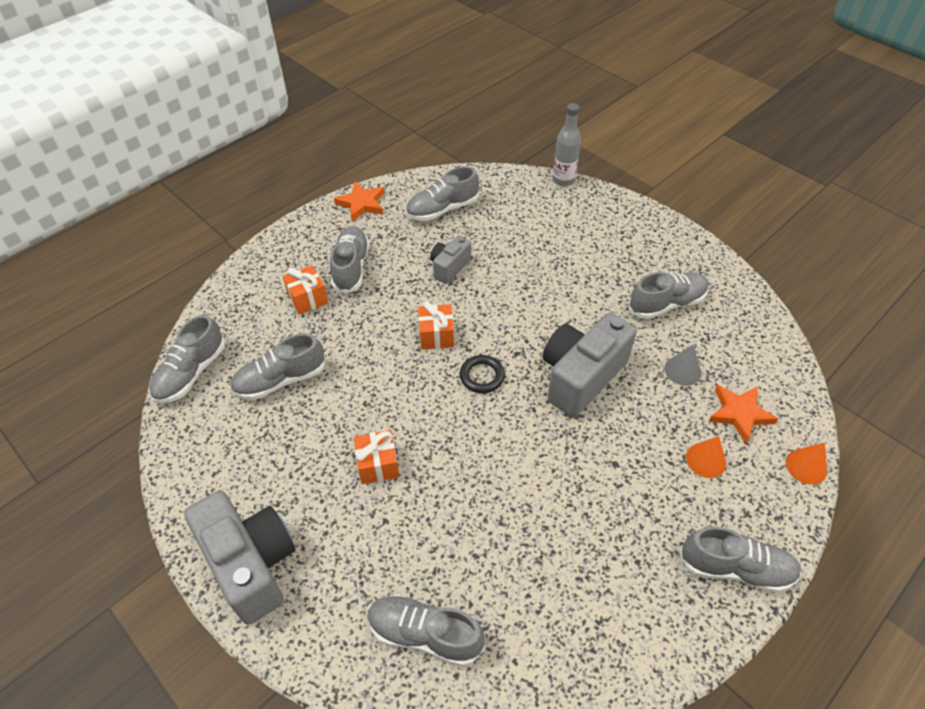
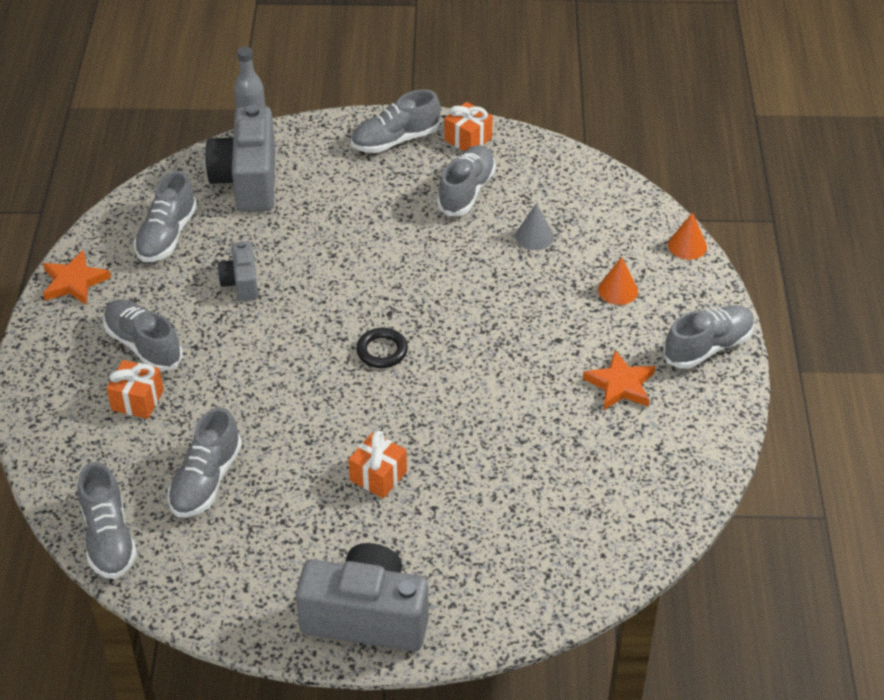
camera: 45 degrees left, 5 degrees down
(425, 634) = (553, 550): grey shoe -> grey shoe (395, 140)
(436, 335) = (302, 347): orange gift -> orange gift (468, 139)
(581, 377) = (462, 295): grey camera -> grey camera (248, 181)
(739, 413) = (607, 240): orange star -> orange star (620, 385)

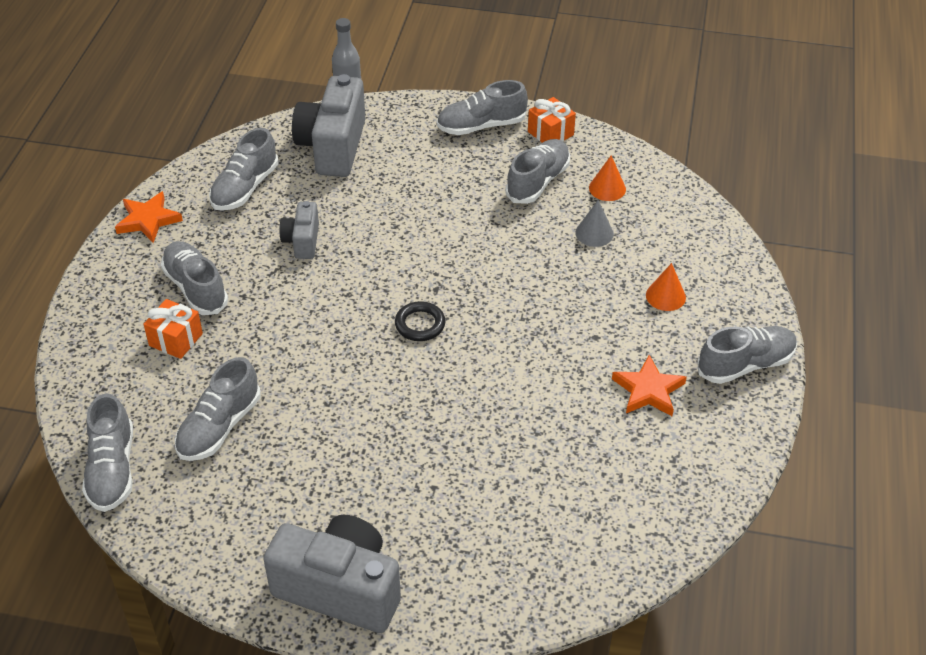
camera: 10 degrees right, 0 degrees up
(378, 476) = (386, 447): orange gift -> none
(687, 246) = (744, 261): orange cone -> orange cone (607, 188)

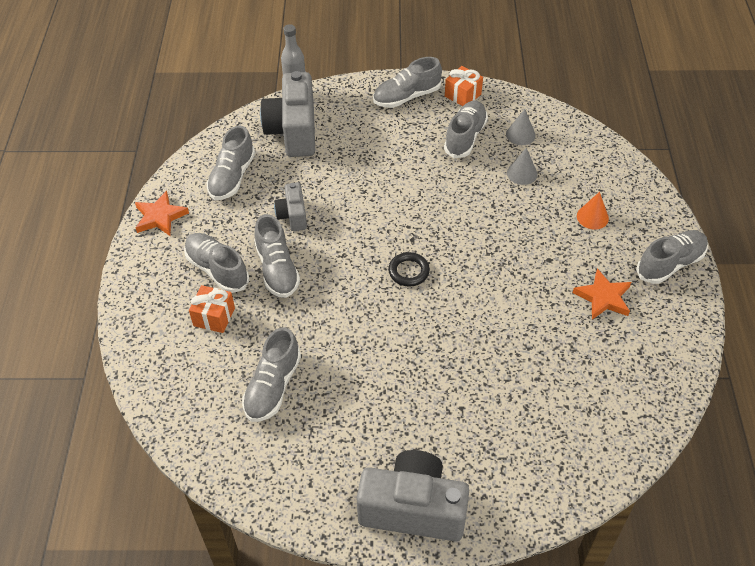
camera: 10 degrees left, 5 degrees up
(112, 469) = (194, 439): grey shoe -> grey shoe (277, 269)
(607, 188) = (520, 134): orange cone -> grey cone

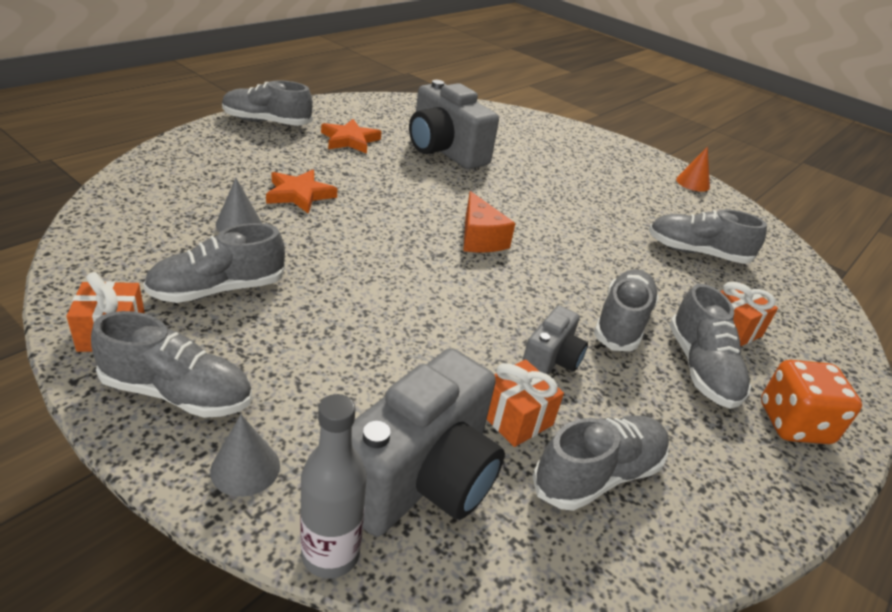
camera: 145 degrees left, 15 degrees down
(156, 268) = (794, 424): none -> orange dice
(160, 217) = (762, 495): orange star -> orange star (299, 194)
(273, 387) = (697, 253): grey shoe -> grey shoe turned 135 degrees counterclockwise
(282, 176) = (515, 418): none -> orange gift
(408, 271) = (480, 238): black ring -> orange cheese
(413, 509) = (633, 159): grey camera -> grey camera (445, 151)
(520, 134) = (161, 249): grey cone -> grey cone (245, 468)
(592, 217) = (255, 167): orange cone -> orange cone (692, 183)

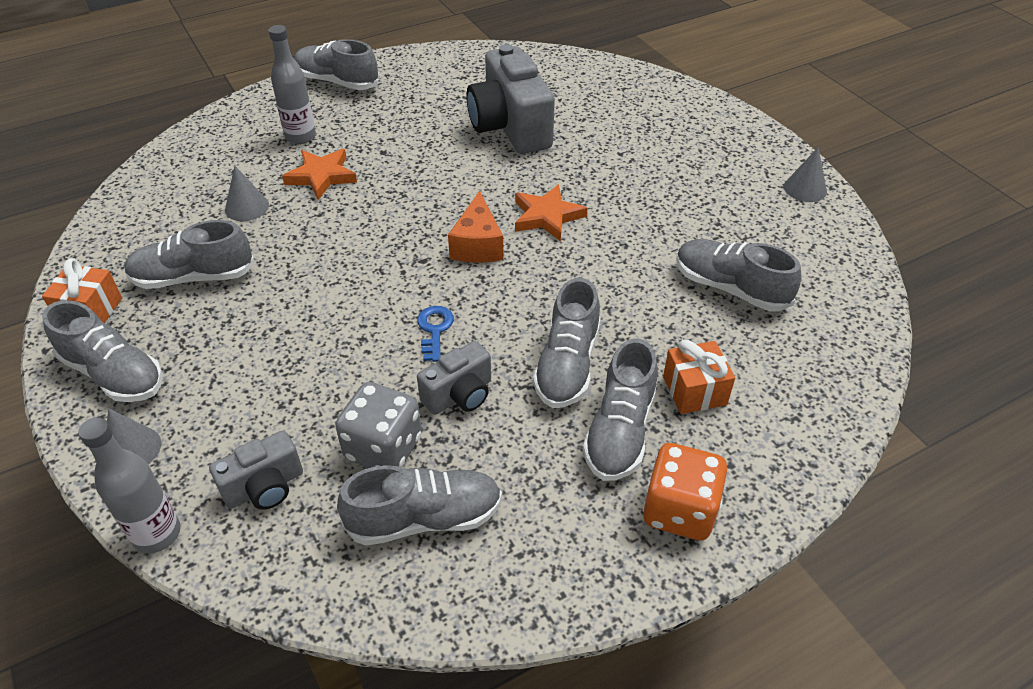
camera: 25 degrees right, 10 degrees up
(258, 164) = (300, 136): none -> grey bottle
(350, 140) = (412, 108): orange star -> orange star (547, 216)
(422, 478) = (265, 487): grey camera -> grey camera, size x0.52
(490, 309) = (434, 330): none -> blue key
(515, 418) = (383, 448): orange gift -> grey dice
(622, 323) = (567, 365): grey shoe -> grey shoe turned 150 degrees clockwise
(692, 183) = (805, 189): orange cone -> grey cone

